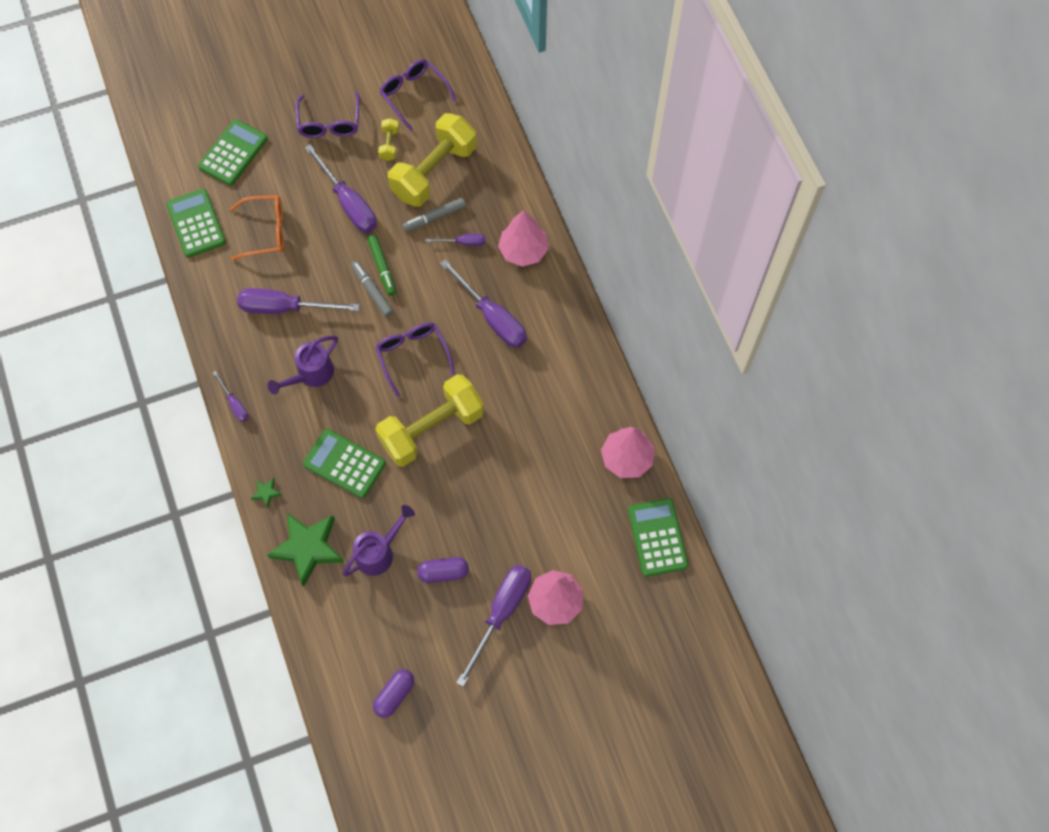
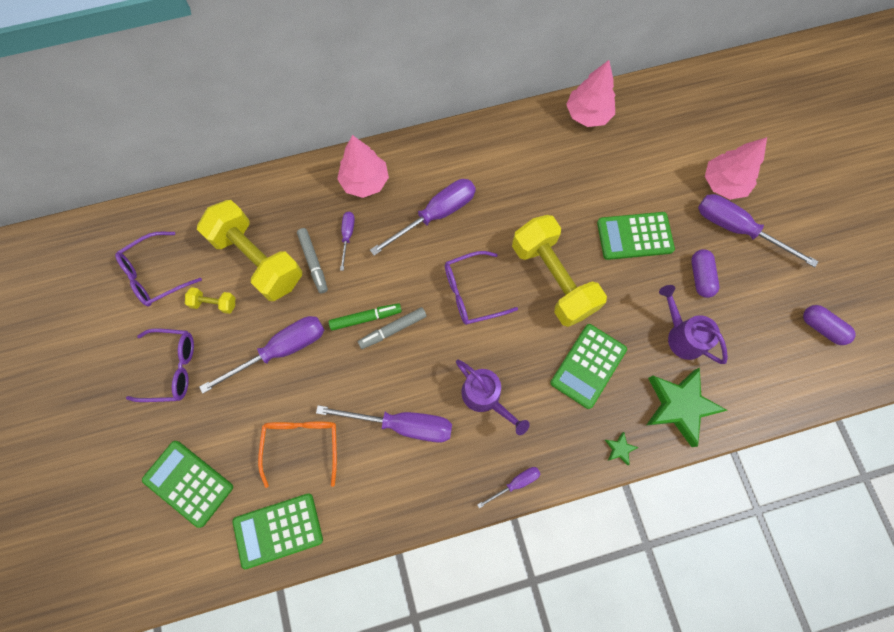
camera: 85 degrees left, 5 degrees up
(285, 308) = (402, 424): purple screwdriver -> purple screwdriver turned 90 degrees counterclockwise
(657, 537) = (662, 99): green calculator -> green calculator (634, 236)

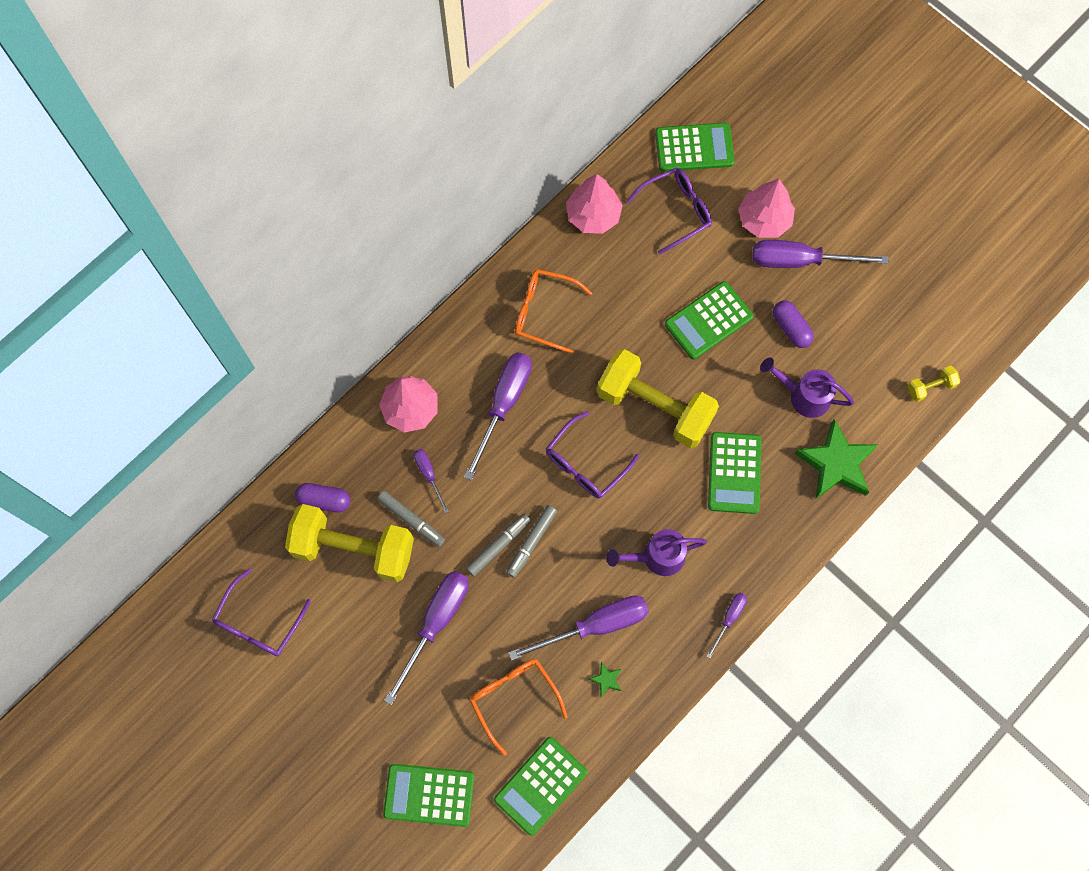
camera: 30 degrees left, 0 degrees up
(171, 368) = (339, 702): purple glasses -> purple glasses (676, 211)
(214, 303) = (339, 616): yellow dumbbell -> yellow dumbbell (930, 387)
(365, 318) = (498, 546): green marker -> grey marker
(485, 397) = (657, 556): purple watering can -> purple watering can turned 150 degrees clockwise
(508, 165) = (544, 313): none -> orange glasses
(619, 449) = (804, 534): green star -> green star (606, 680)
(696, 104) = (694, 147): none -> green calculator
(821, 327) = (924, 317): purple capsule -> purple capsule (324, 500)

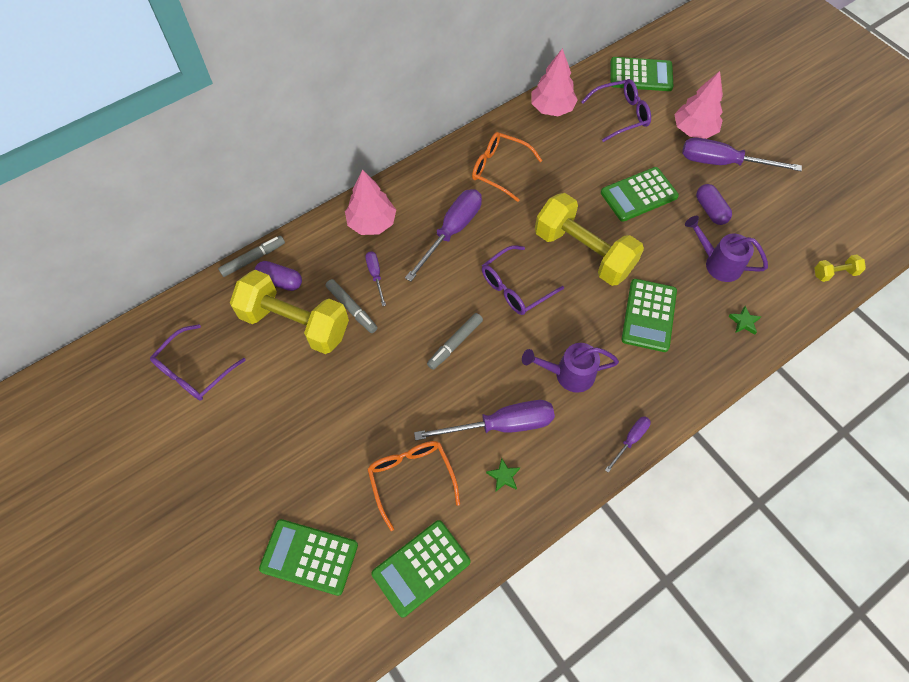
camera: 10 degrees right, 10 degrees down
(436, 623) = (353, 398): purple screwdriver -> none
(498, 546) = (424, 342): grey marker -> grey marker (253, 259)
(836, 463) = (744, 322): green star -> green star, size x0.41

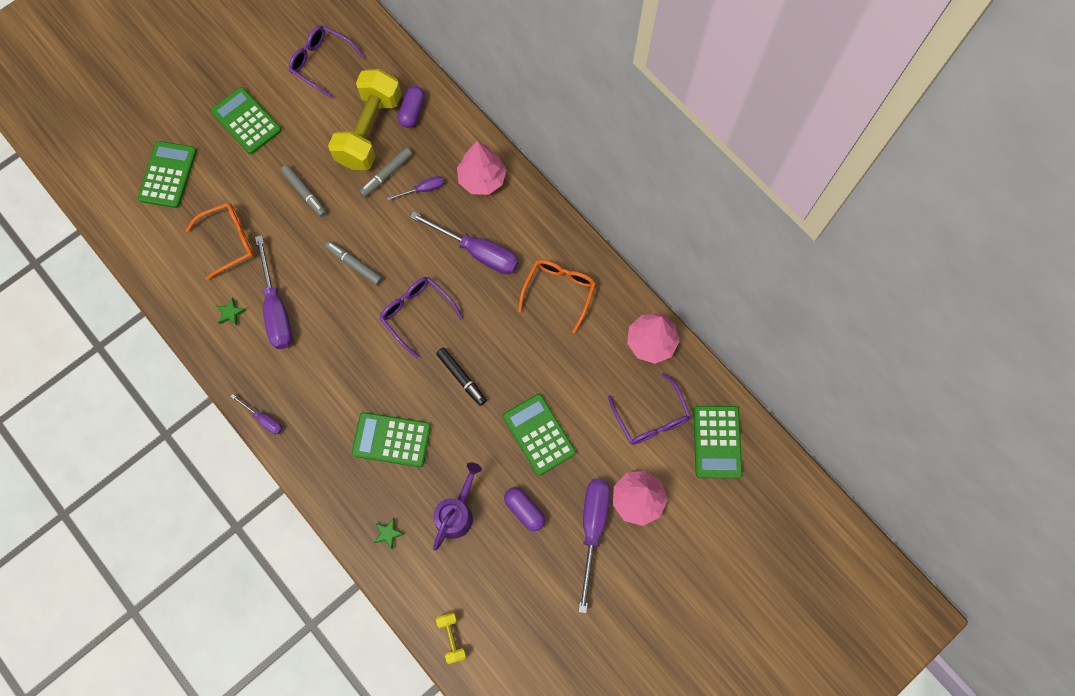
camera: 85 degrees right, 10 degrees up
(253, 259) = (434, 85): grey marker -> grey marker (304, 193)
(421, 568) = (157, 256): green calculator -> green calculator (246, 121)
(568, 374) = (326, 365): purple watering can -> none
(583, 252) = (461, 377): yellow dumbbell -> black marker
(710, 210) = (524, 510): purple capsule -> purple capsule turned 75 degrees clockwise

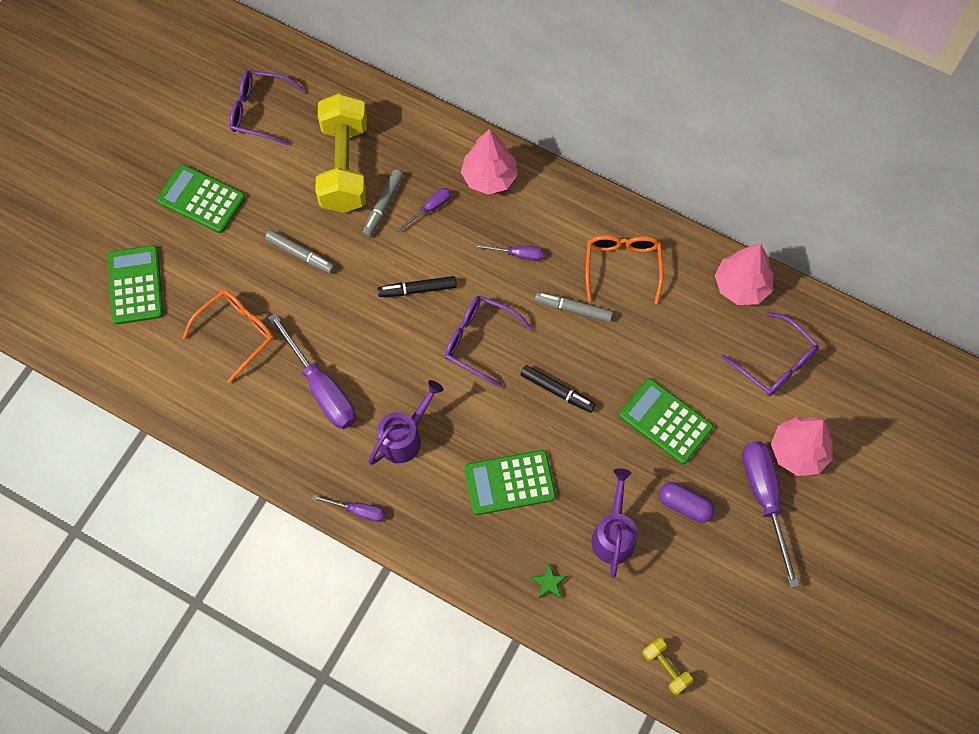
camera: 20 degrees left, 5 degrees down
(230, 313) = (272, 410): green star -> none
(324, 372) = (404, 437): none -> purple watering can
(355, 265) = (389, 312): grey marker -> grey marker (574, 309)
(385, 254) = (418, 289): none -> black marker
(412, 112) = (383, 131): purple capsule -> none
(477, 252) = (517, 254): purple screwdriver -> purple screwdriver, size x0.50
(717, 442) = (853, 364): green calculator -> none

